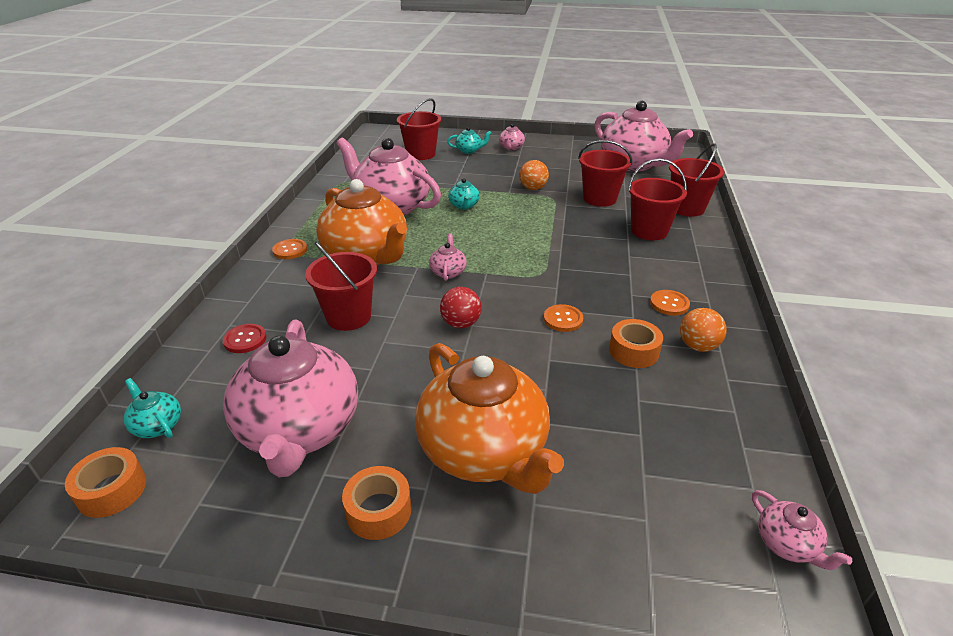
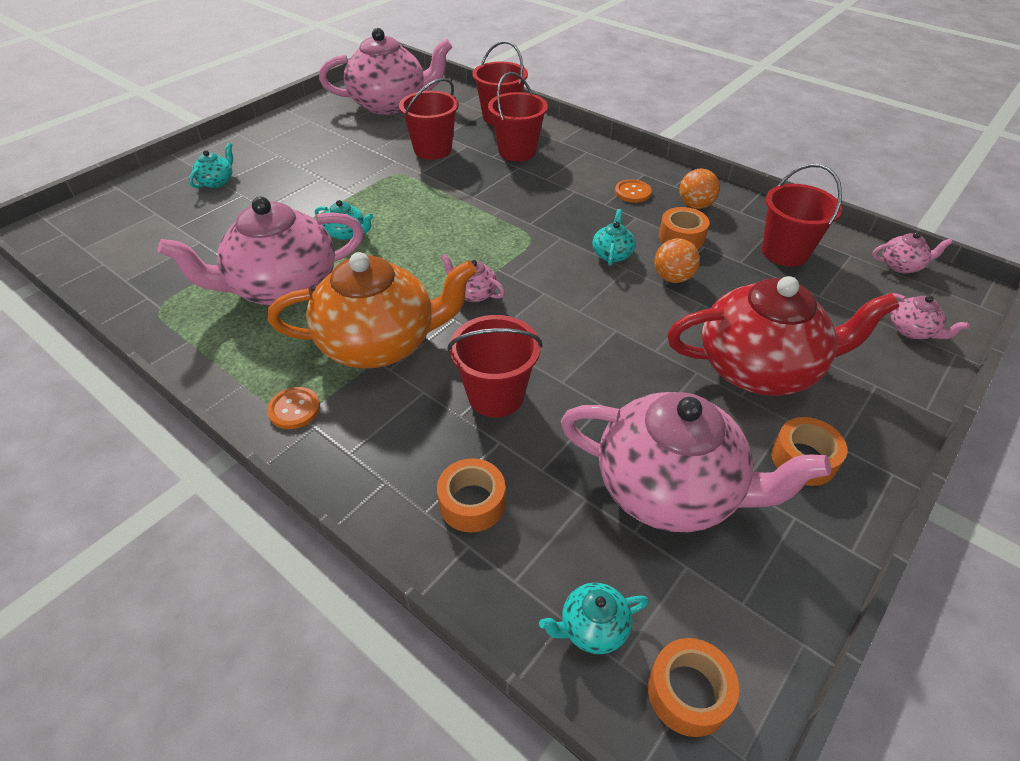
camera: 60 degrees left, 10 degrees up
(245, 339) = (472, 503): red button -> orange tape
(421, 154) = (172, 218): red bucket -> red bucket (785, 252)
(461, 323) = (572, 317): red ball -> none
(484, 451) = (760, 368): orange teapot -> red teapot
(511, 147) = (252, 152): pink teapot -> pink teapot (912, 330)
(533, 188) = (365, 177): orange ball -> orange ball (672, 278)
(563, 319) = (612, 254): orange button -> turquoise teapot

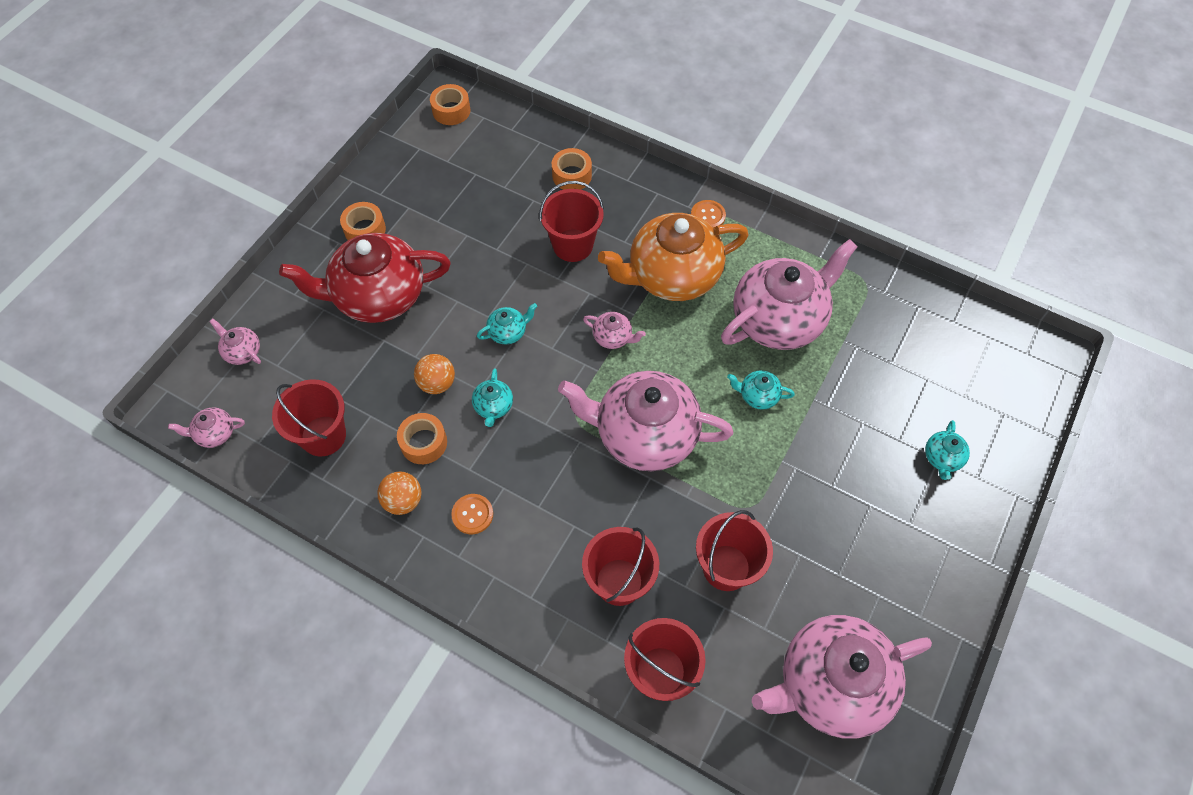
camera: 170 degrees right, 15 degrees up
(592, 628) = (497, 128): turquoise teapot -> turquoise teapot (508, 332)
(670, 489) = (453, 199): pink teapot -> pink teapot (644, 435)

